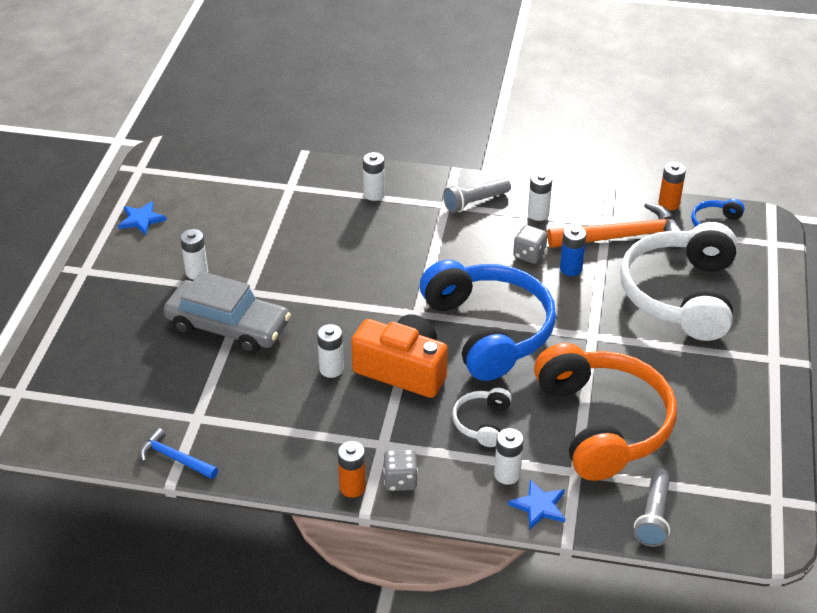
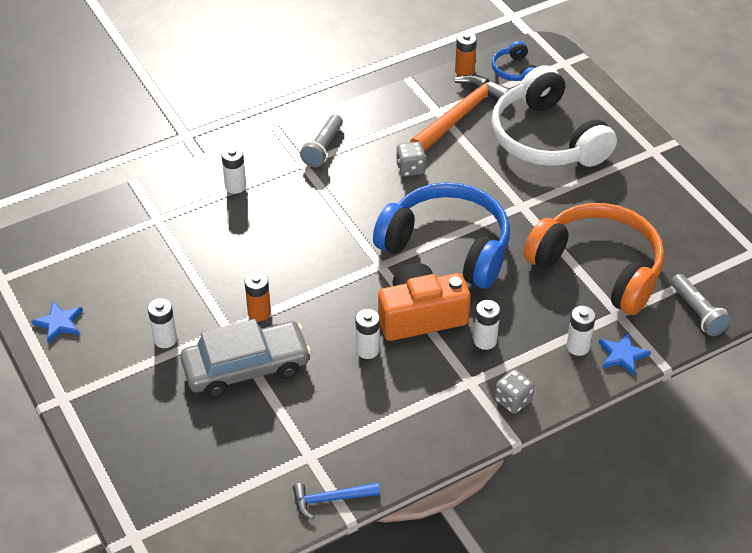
camera: 40 degrees left, 5 degrees up
(352, 487) = (486, 429): orange battery -> orange battery (259, 312)
(482, 423) = (520, 320): white headphones -> none
(538, 214) = (381, 131): white battery -> white battery (485, 341)
(570, 269) = (452, 162): blue battery -> none

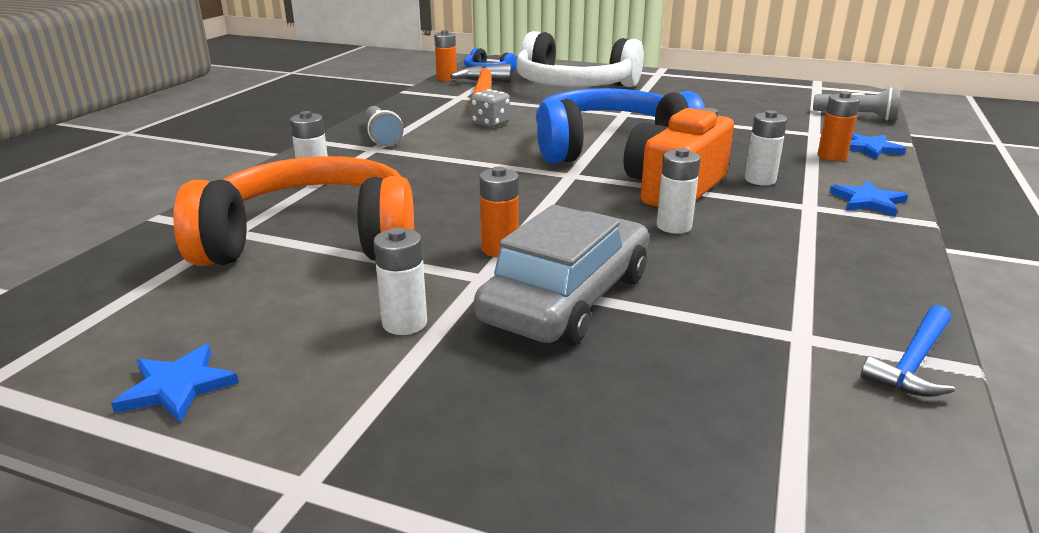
camera: 40 degrees left, 20 degrees down
(513, 400) = (868, 201): grey dice -> blue star
(578, 347) = (832, 156): white battery -> orange battery
(598, 268) = (746, 120): orange headphones -> orange headphones (313, 240)

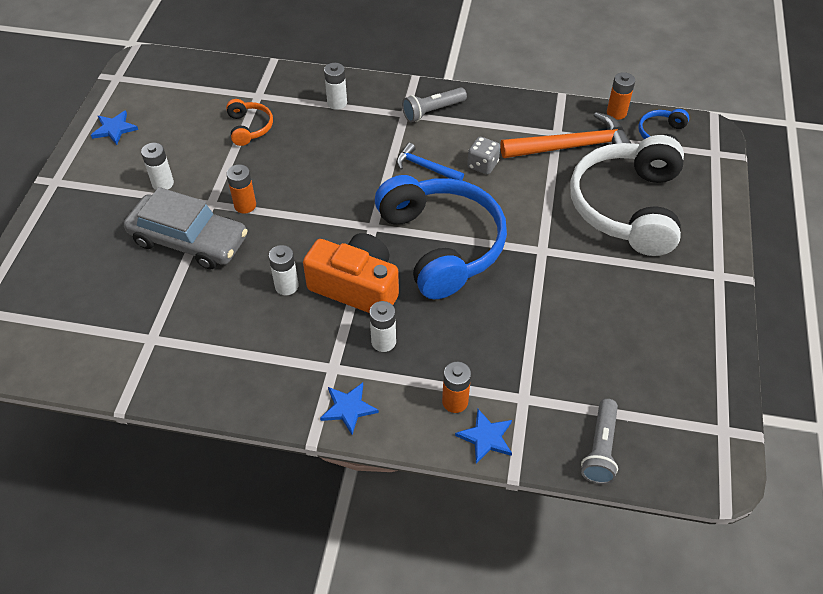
camera: 80 degrees right, 25 degrees up
(313, 240) = (249, 128): orange headphones -> orange headphones, size x0.44
(913, 362) = (126, 383): blue hammer -> blue hammer (425, 167)

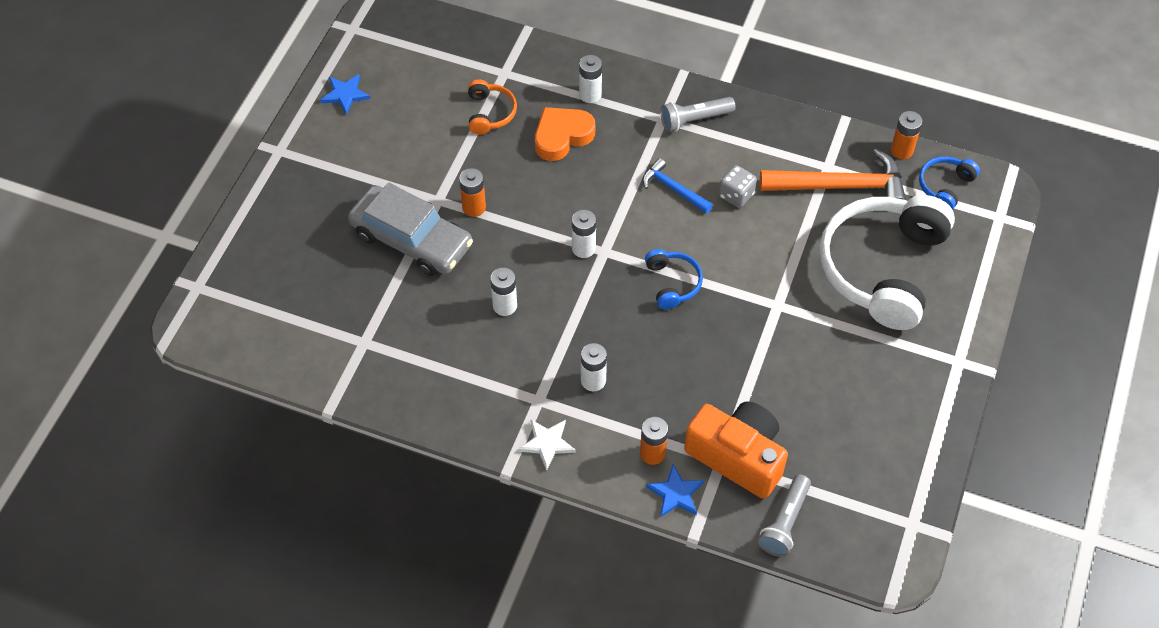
camera: 10 degrees right, 5 degrees up
(163, 183) = (391, 169): white battery -> white battery (583, 248)
(317, 138) = (562, 136): none -> orange heart
(348, 408) = (547, 443): blue star -> white star
(356, 287) = (575, 317): orange camera -> orange camera (737, 456)
(441, 245) = (672, 283): blue headphones -> blue headphones, size x0.44

